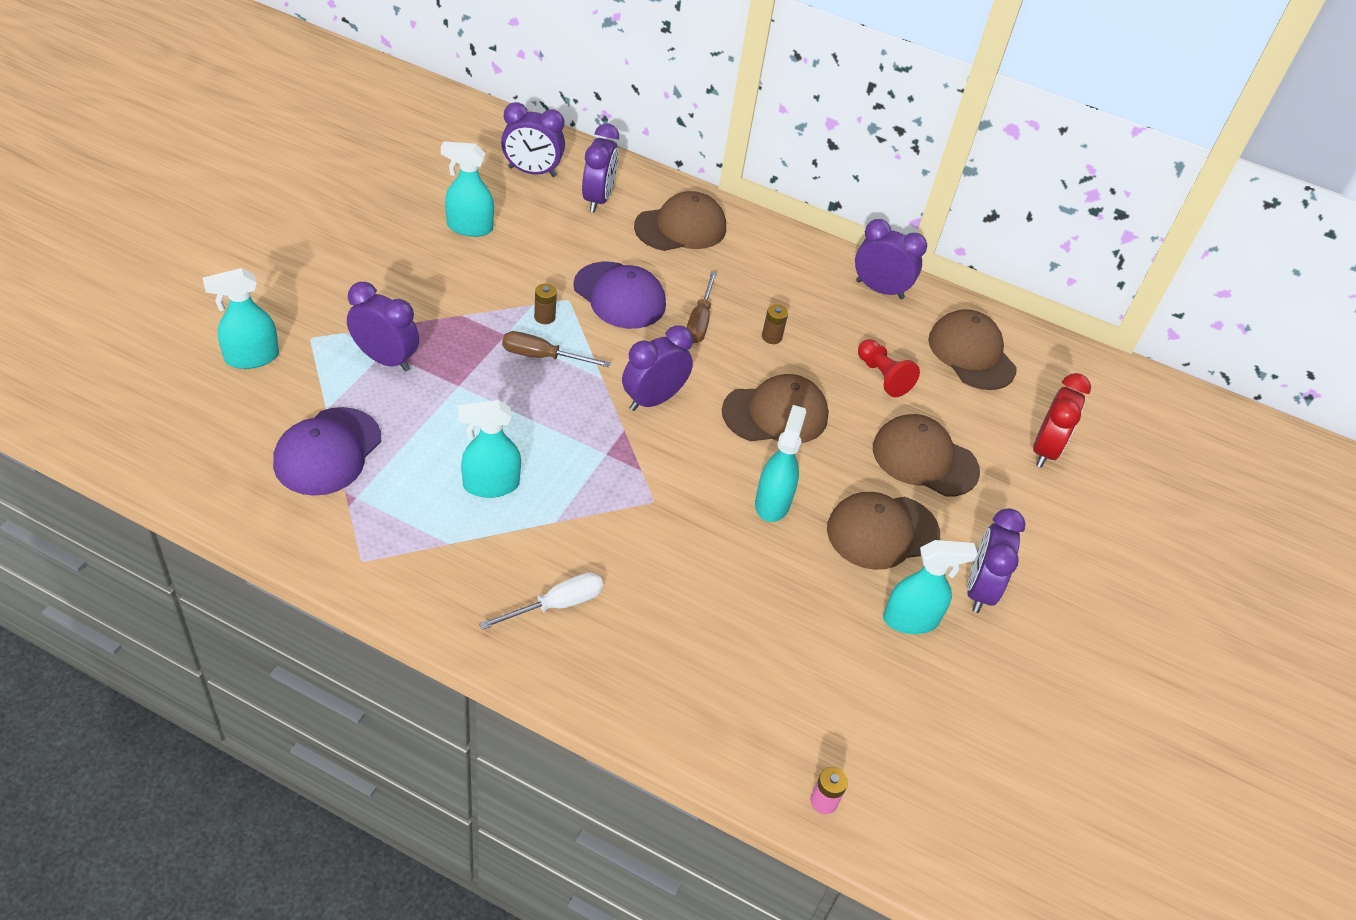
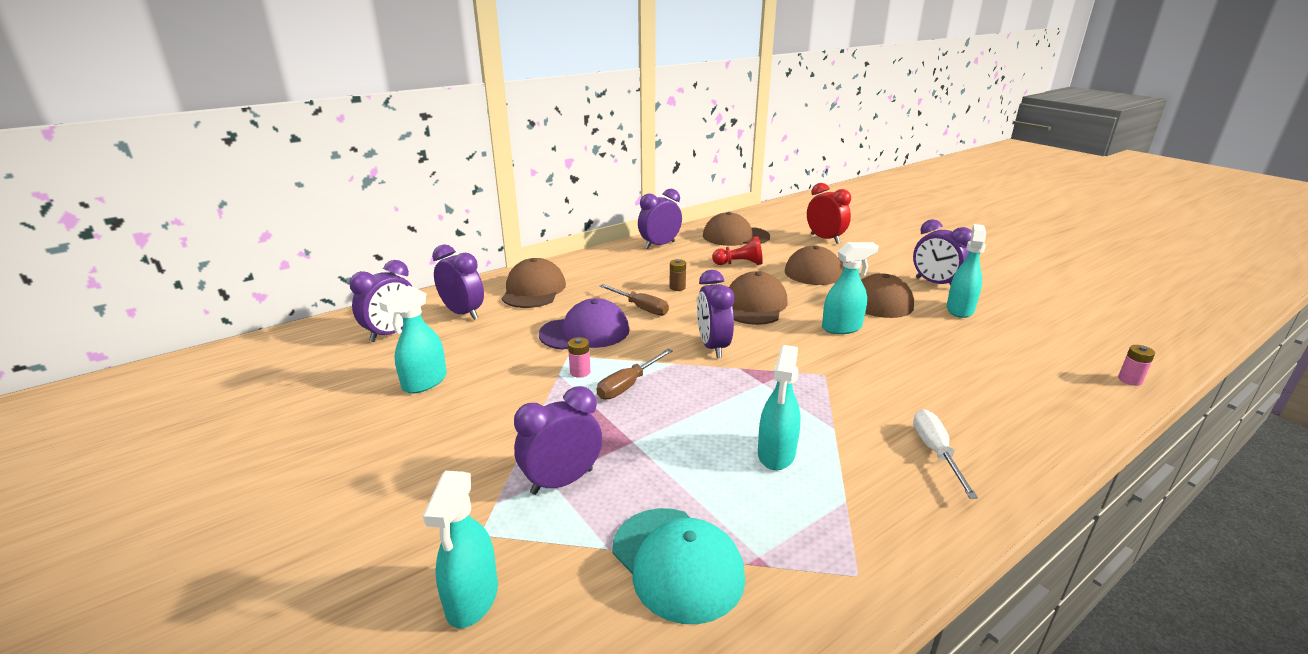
camera: 55 degrees left, 20 degrees down
(327, 452) = (677, 563): purple cap -> turquoise cap
(544, 317) = (580, 372): brown battery -> pink battery
(772, 502) = (842, 328): turquoise spray bottle -> turquoise spray bottle turned 120 degrees clockwise

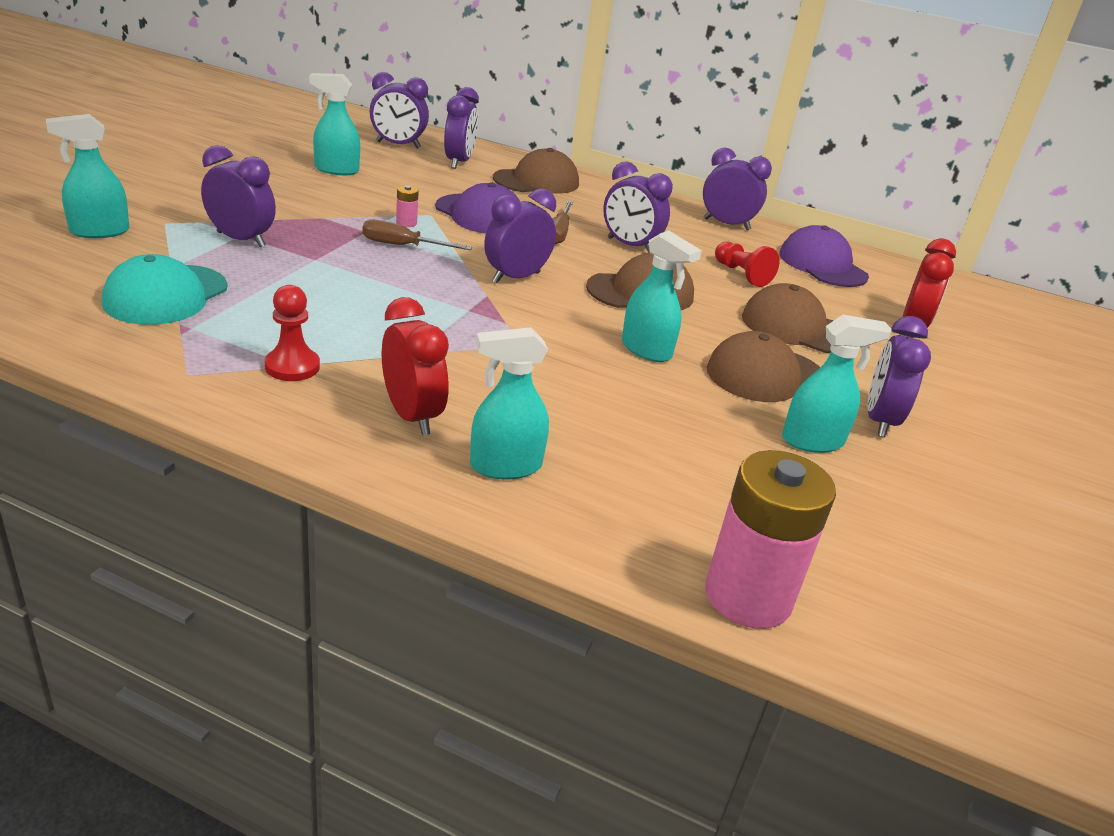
camera: 55 degrees right, 5 degrees up
(677, 287) = (629, 246): brown battery -> purple clock
(735, 236) = (822, 265): brown cap -> purple cap
(776, 454) = (343, 325): turquoise spray bottle -> turquoise spray bottle (505, 466)
(849, 500) = (292, 367): none -> red pawn
(936, 452) = (412, 416): white screwdriver -> red clock
(1130, 380) = (748, 596): pink battery -> pink battery, size x2.49

